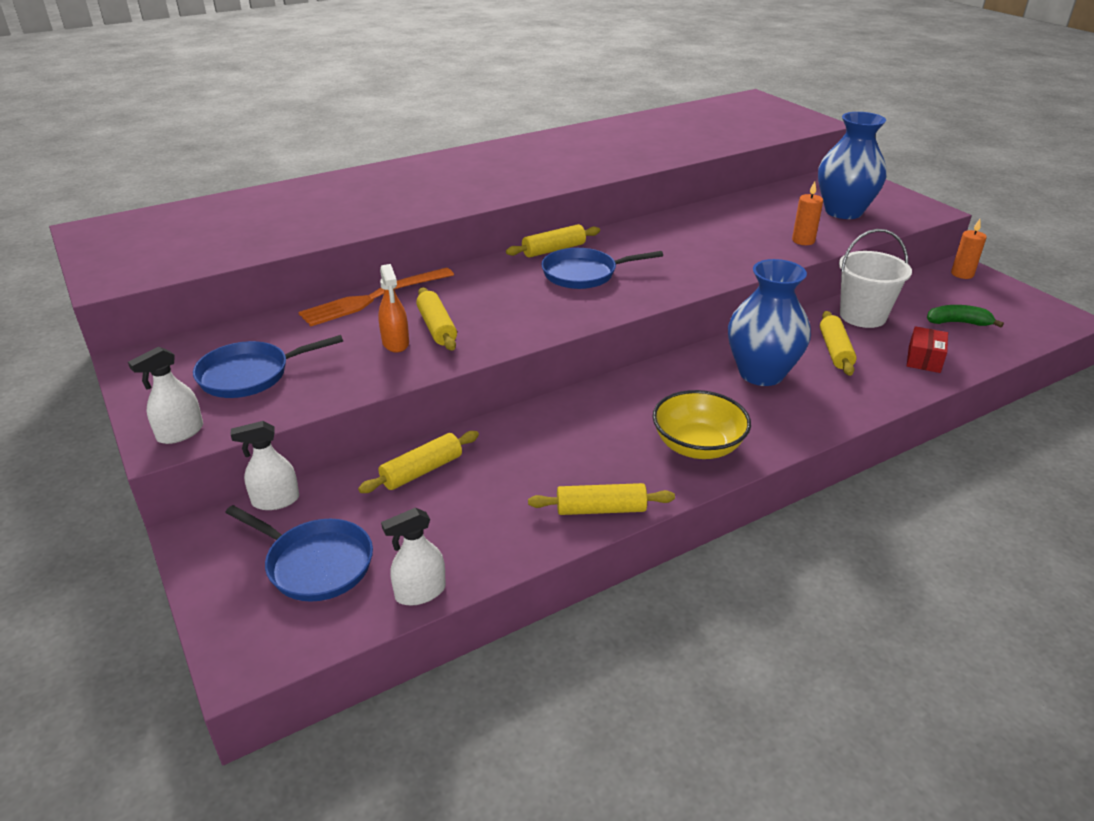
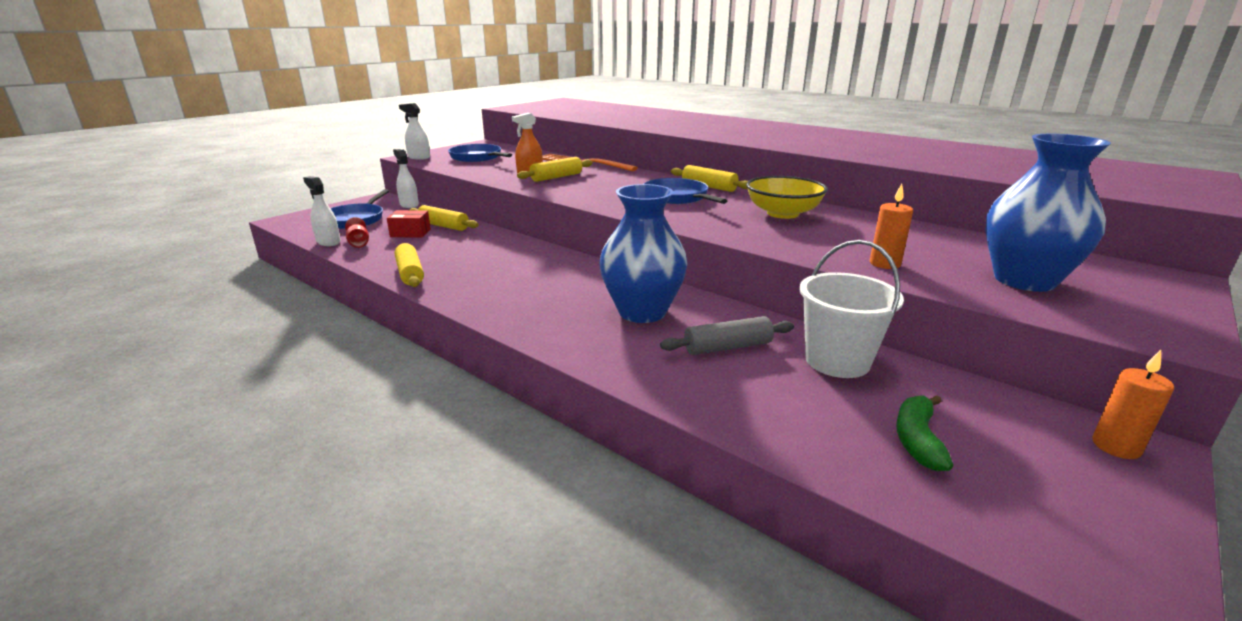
camera: 70 degrees right, 10 degrees down
(449, 557) = (359, 243): none -> red goblet
(697, 446) = (502, 296): yellow bowl -> yellow bowl (782, 213)
(835, 351) = (727, 347): yellow rolling pin -> grey rolling pin
(924, 359) = (767, 409): red box -> red box (410, 233)
(958, 323) = (917, 440): green banana -> green banana turned 150 degrees counterclockwise

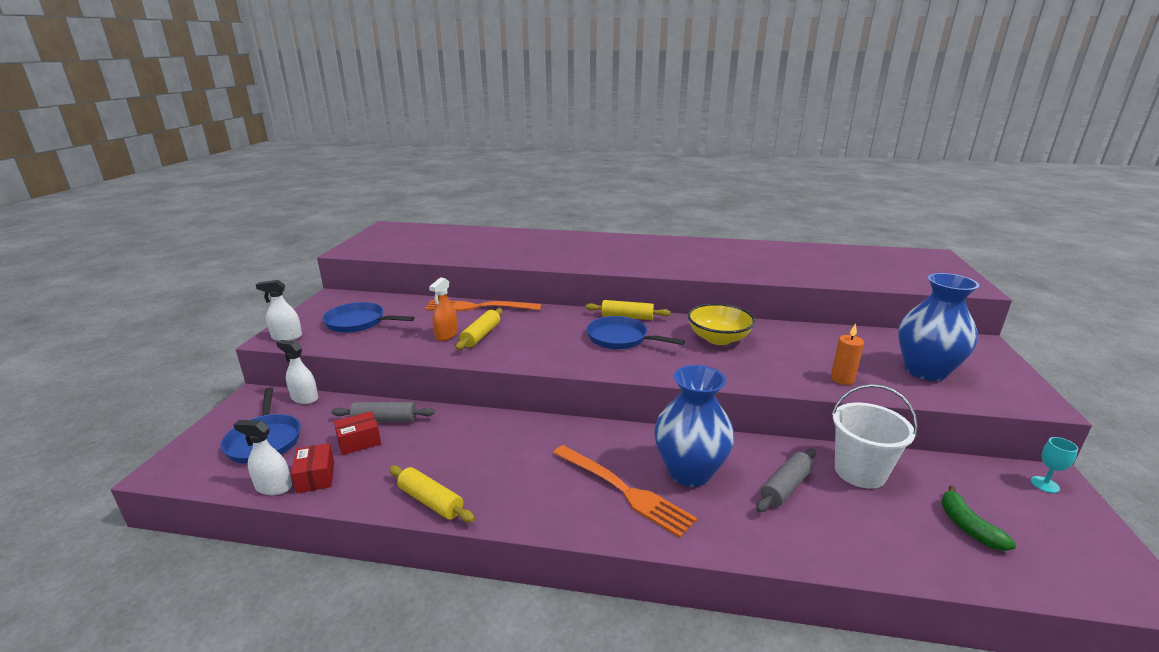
camera: 30 degrees left, 0 degrees up
(359, 243) = (316, 477): red goblet -> red box
(443, 226) = (384, 420): yellow rolling pin -> grey rolling pin
(564, 307) = (624, 491): none -> orange fork
(1116, 446) = (1045, 484): orange candle -> turquoise goblet

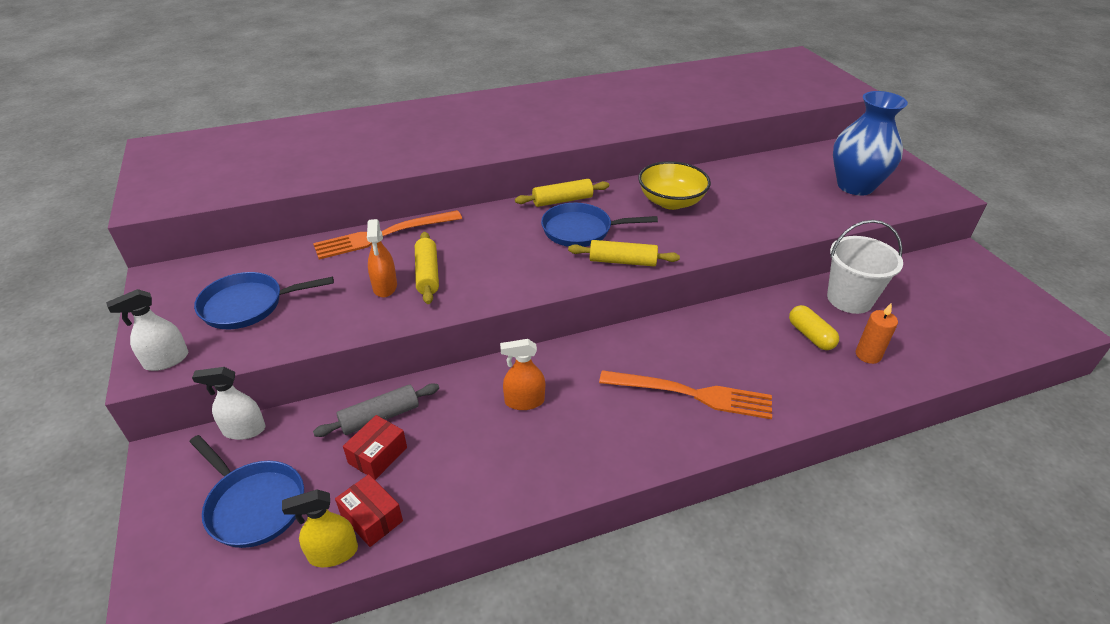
camera: 30 degrees left, 15 degrees up
(273, 487) = (333, 553): white spray bottle -> yellow spray bottle
(430, 501) = (527, 486): yellow rolling pin -> yellow rolling pin (622, 261)
(486, 445) = (524, 401): none -> orange spray bottle
(689, 472) = (729, 352): blue vase -> none
(786, 487) = (810, 336): grey rolling pin -> yellow capsule
(842, 379) = (804, 215): orange candle -> orange candle (868, 355)
(968, 526) = (946, 319): green banana -> none
(1045, 484) = (965, 262): turquoise goblet -> none

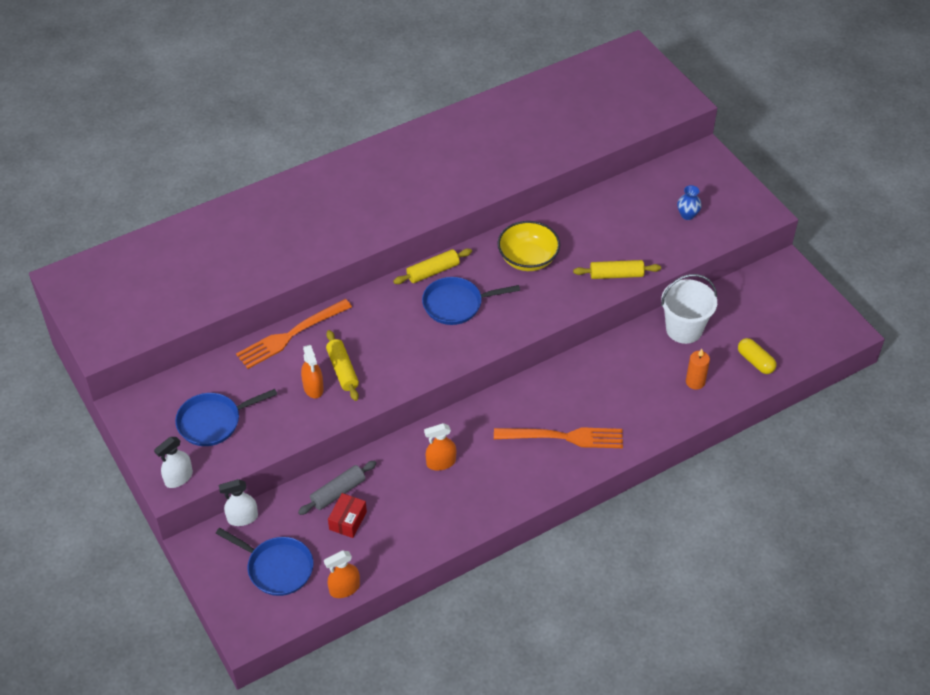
camera: 10 degrees left, 10 degrees up
(333, 553) = (344, 588): yellow spray bottle -> orange spray bottle
(372, 518) = (361, 563): red box -> none
(622, 261) = (496, 333): yellow rolling pin -> yellow rolling pin (616, 275)
(810, 336) = (651, 371): yellow capsule -> yellow capsule (755, 361)
(855, 186) = (687, 215): blue vase -> blue vase, size x0.43

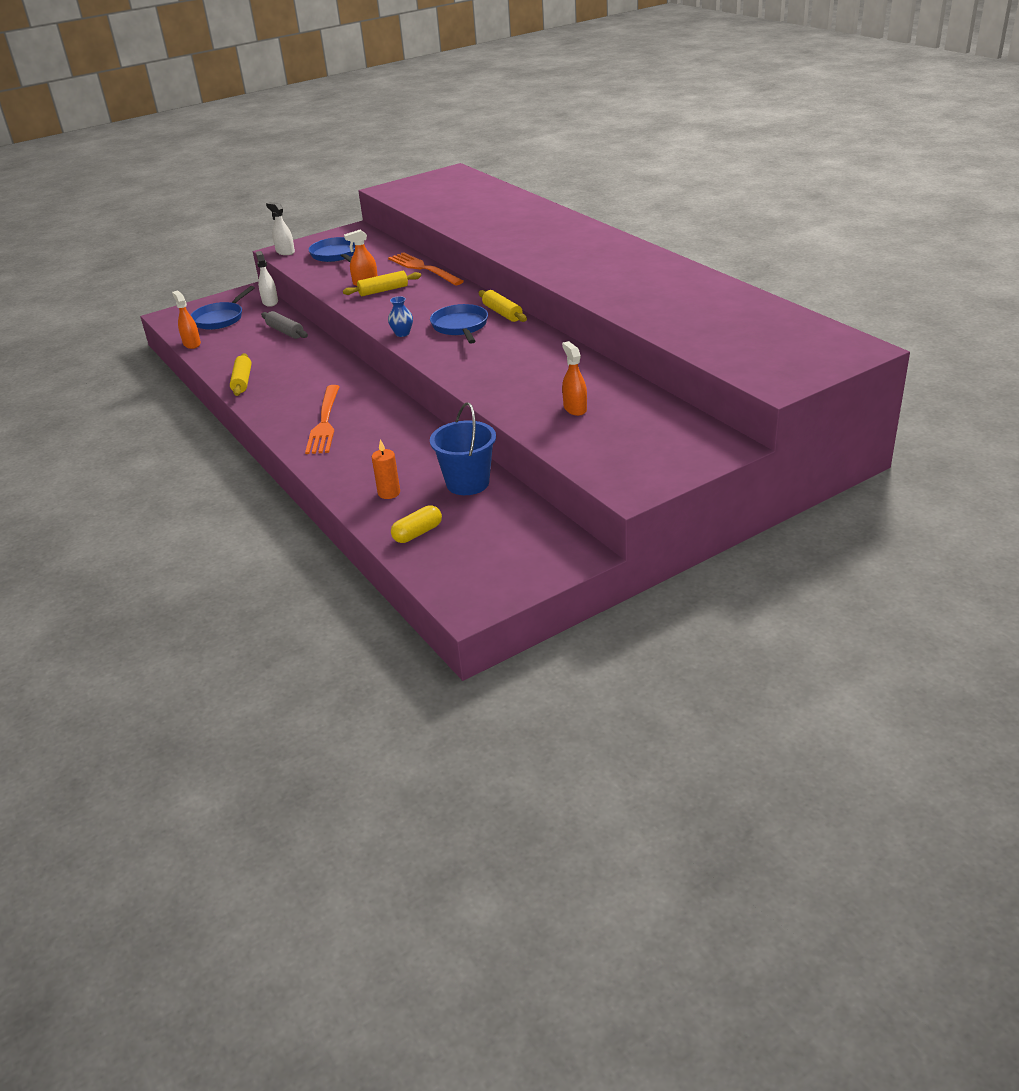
camera: 90 degrees right, 15 degrees down
(348, 520) = (256, 338): red box -> none
(441, 462) = (306, 368): orange spray bottle -> orange spray bottle (575, 408)
(528, 259) = (525, 354): yellow bowl -> none
(616, 275) = (507, 400): yellow rolling pin -> yellow rolling pin (242, 381)
(684, 329) = (467, 483): white bucket -> blue bucket
(687, 215) = (612, 438): blue vase -> blue vase (402, 333)

